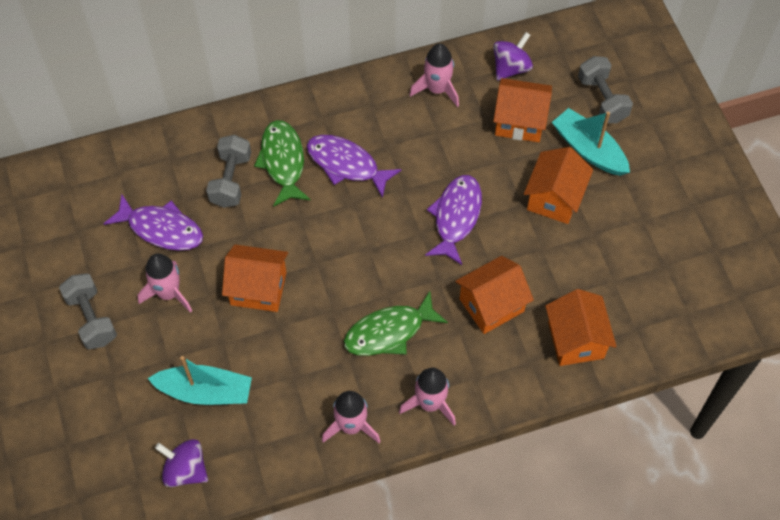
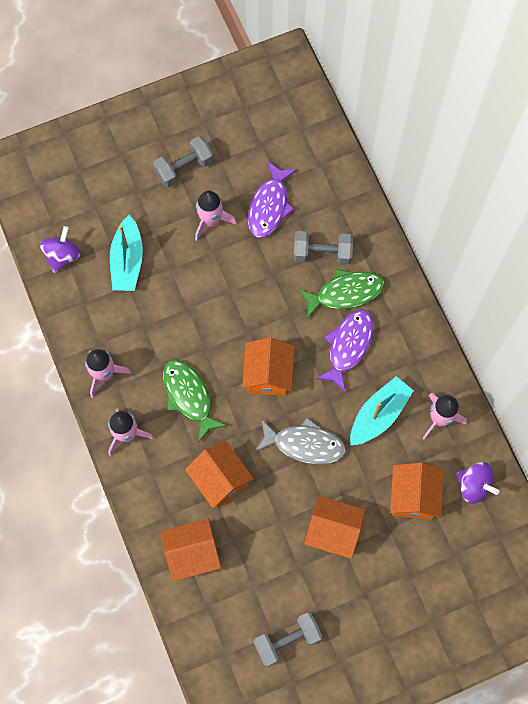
camera: 85 degrees right, 10 degrees up
(258, 288) = (221, 288): orange house -> orange house (268, 374)
(456, 217) = (305, 444): purple fish -> grey fish
(588, 149) = (389, 562): turquoise boat -> turquoise boat (379, 414)
(602, 99) = (449, 574): grey dumbbell -> grey dumbbell (287, 640)

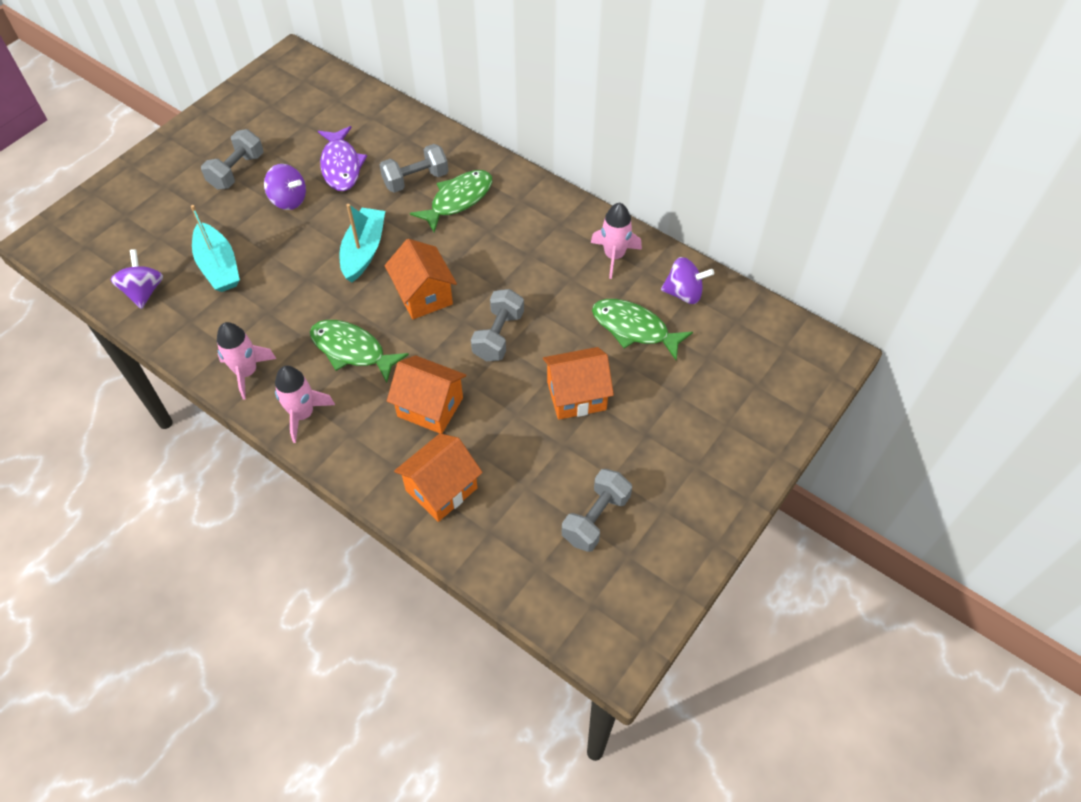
camera: 30 degrees left, 15 degrees down
(211, 221) = (289, 200): pink rocket -> purple spinning top
(305, 444) = (498, 336): grey fish -> grey dumbbell
(348, 346) = (488, 238): purple fish -> none
(379, 414) = (555, 278): turquoise boat -> turquoise boat (364, 251)
(413, 496) = (634, 328): orange house -> green fish

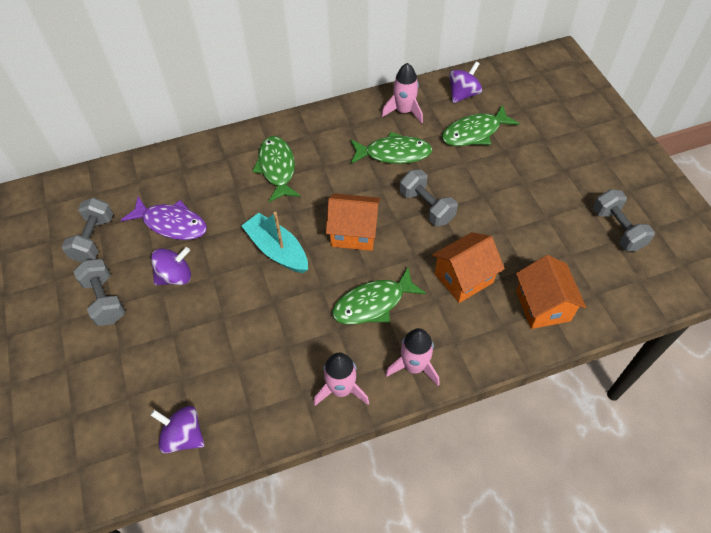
camera: 55 degrees left, 0 degrees up
(218, 266) = (205, 361): turquoise boat -> none
(416, 180) = (232, 184): grey dumbbell -> grey dumbbell (94, 239)
(548, 276) = (394, 153): none -> green fish
(576, 395) = (510, 190): orange house -> none

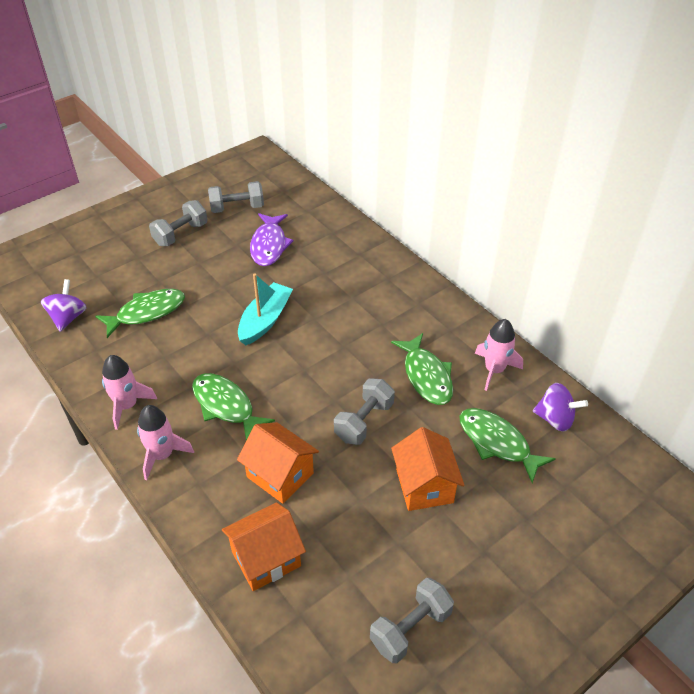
camera: 70 degrees right, 10 degrees down
(175, 276) = (215, 265): purple spinning top -> none
(277, 168) = (362, 292): green fish -> green fish (147, 312)
(354, 233) = (306, 370): orange house -> orange house (424, 486)

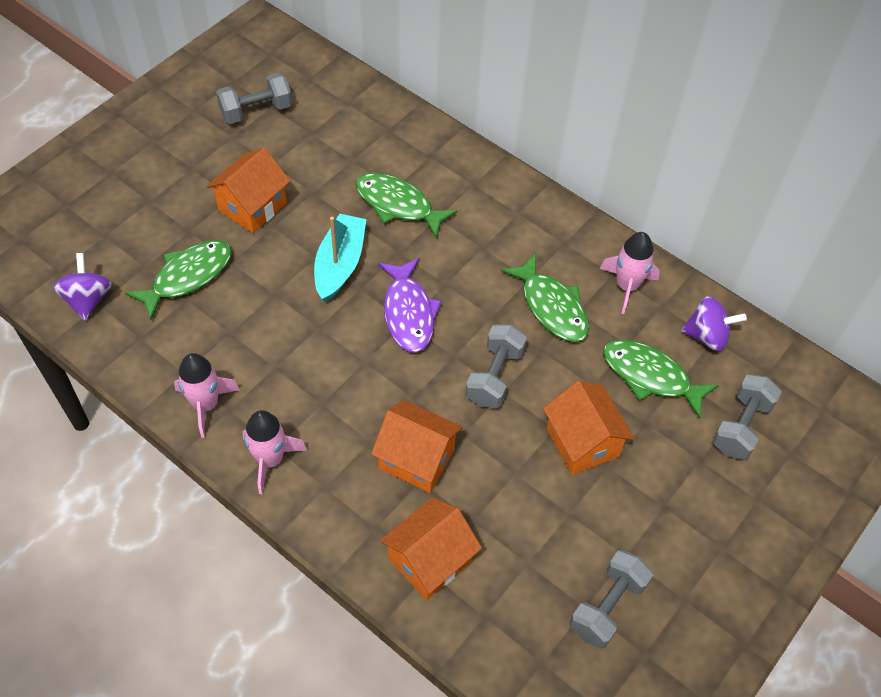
camera: 15 degrees left, 10 degrees up
(181, 234) = (194, 159): grey dumbbell -> grey dumbbell (741, 426)
(212, 271) = (252, 207): none -> orange house
(226, 406) = (326, 384): green fish -> green fish (398, 205)
(269, 245) = (314, 159): purple fish -> purple fish (408, 313)

